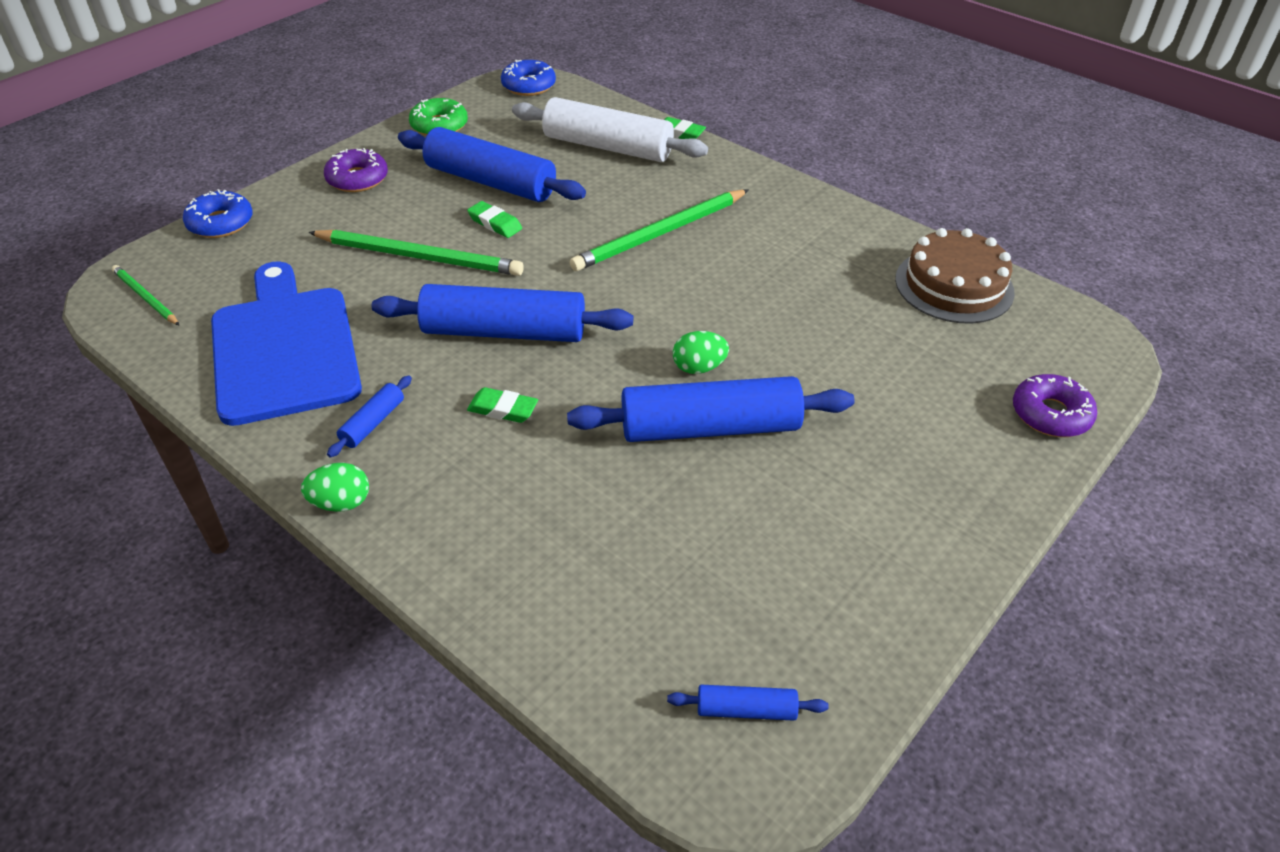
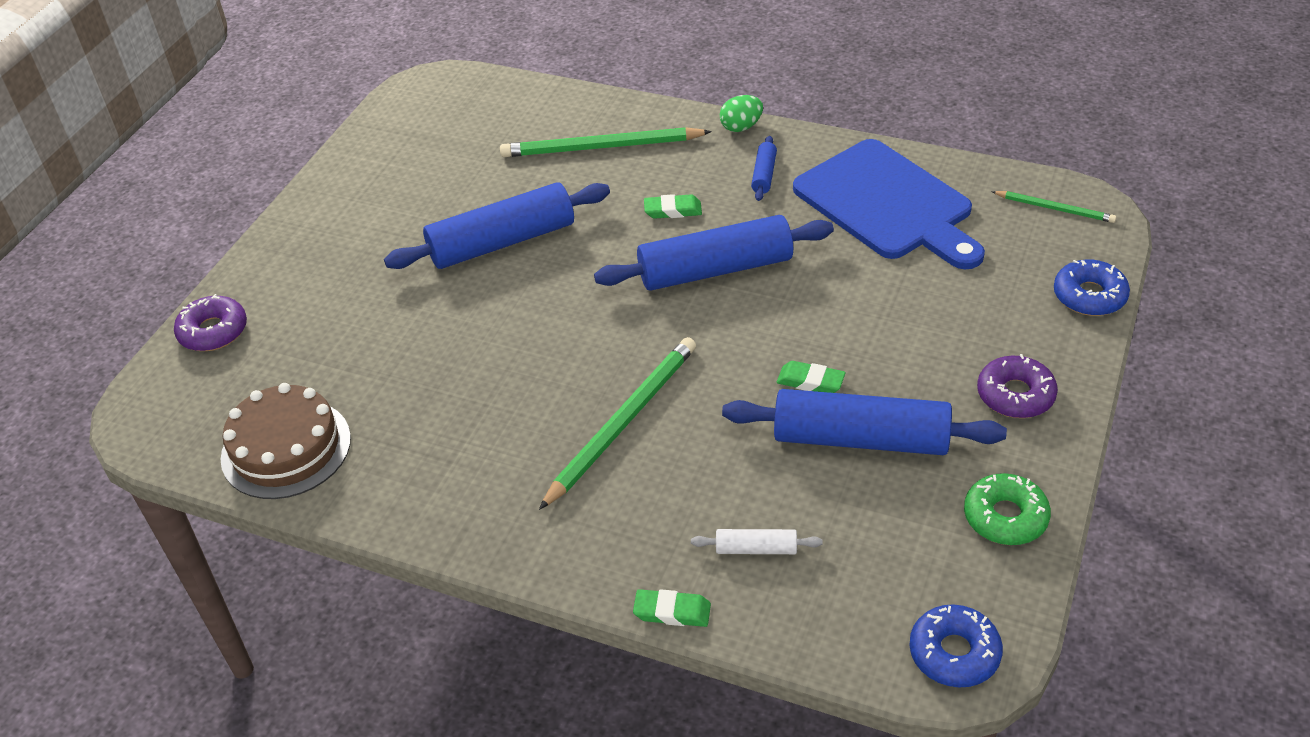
camera: 165 degrees right, 0 degrees up
(420, 257) = (853, 318): green pencil -> green pencil (601, 147)
(607, 147) = (756, 549): white rolling pin -> white rolling pin, size x0.44
(699, 368) = (527, 287): green egg -> none
(746, 709) = (435, 106): blue rolling pin -> none

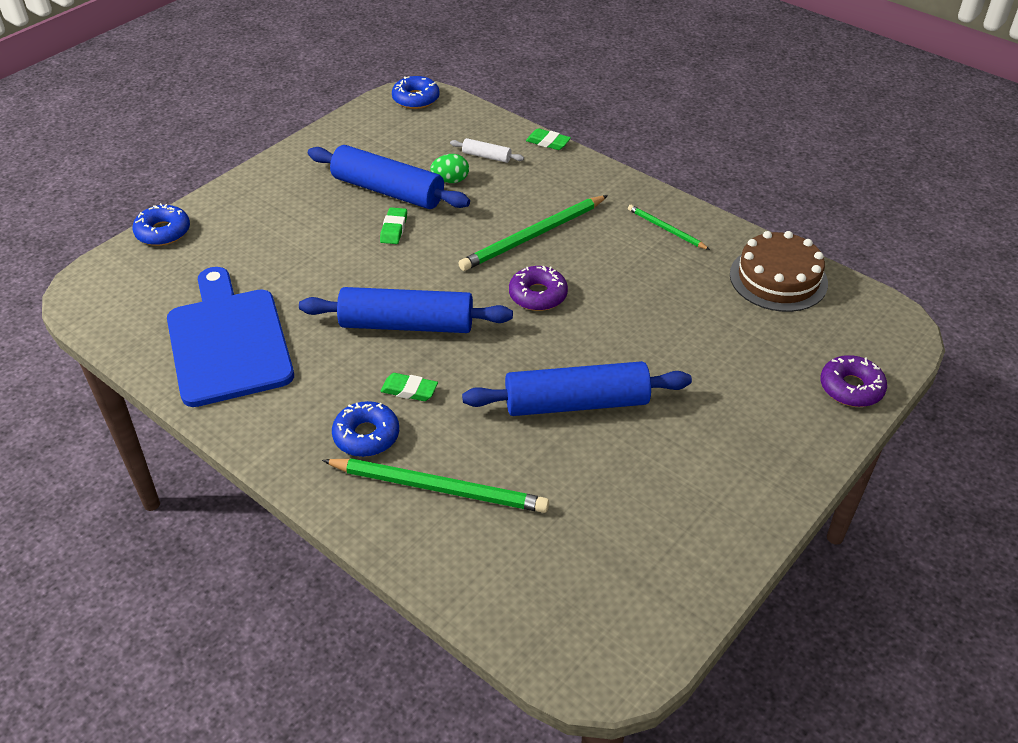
camera: 165 degrees left, 0 degrees up
(689, 166) = (366, 436): none -> blue donut
(741, 127) = (286, 468): green egg -> green egg (450, 180)
(764, 175) = (305, 403): blue rolling pin -> none
(810, 381) = (394, 229): green eraser -> green eraser turned 60 degrees clockwise
(1005, 517) = (341, 138): green donut -> none
(1015, 395) = (274, 190): purple donut -> purple donut (538, 295)
(1055, 209) = (109, 299): green pencil -> green pencil (666, 229)

